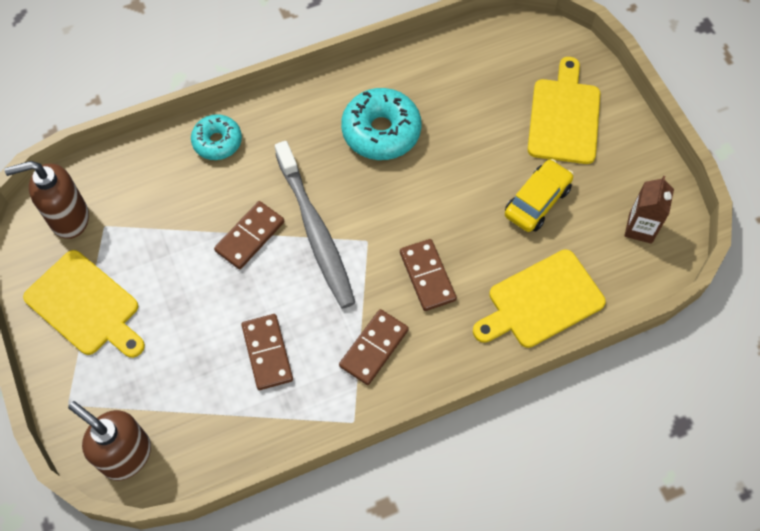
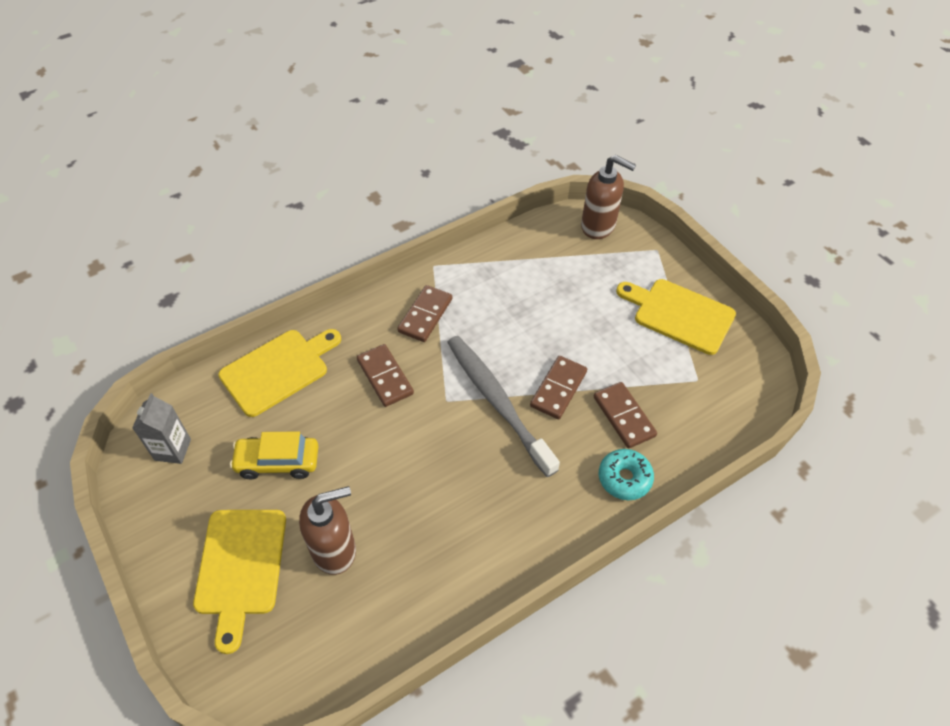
camera: 170 degrees right, 10 degrees down
(69, 218) = (734, 382): brown soap dispenser -> brown soap dispenser (334, 550)
(267, 353) = (514, 301): brown domino -> brown domino (623, 416)
(381, 131) = (451, 517): turquoise donut -> none
(537, 201) = (278, 462): yellow car -> yellow car turned 60 degrees clockwise
(640, 228) = (173, 449): brown carton -> grey carton

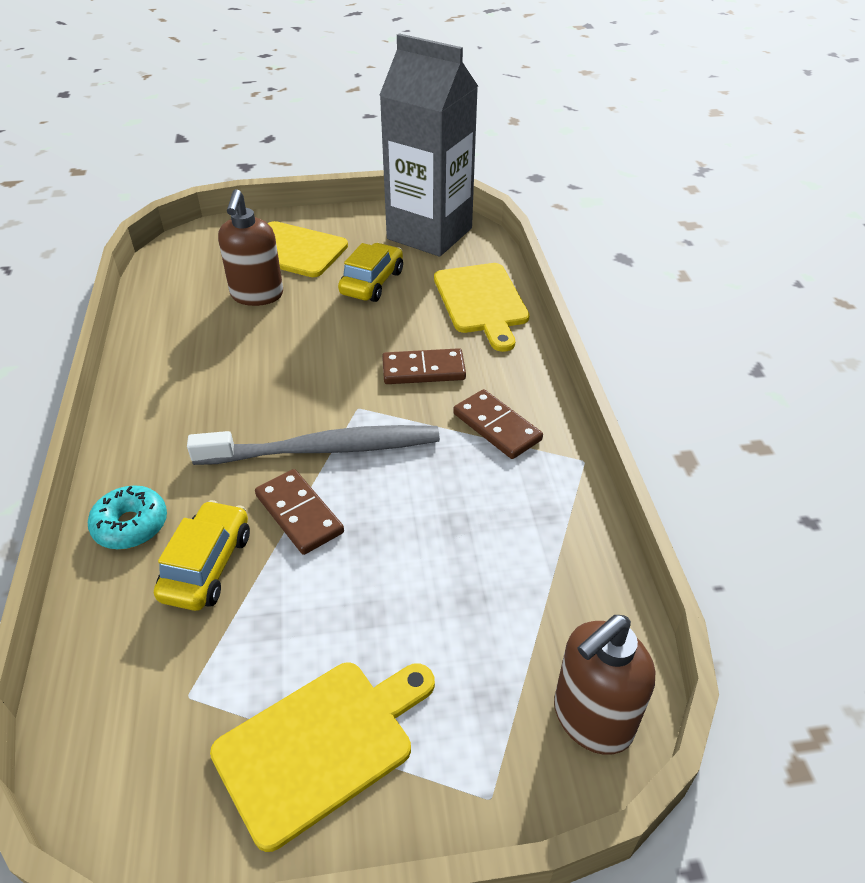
camera: 115 degrees right, 10 degrees down
(173, 449) = (429, 234): grey carton -> grey carton, size x2.34
(623, 416) = (207, 566): brown domino -> yellow car

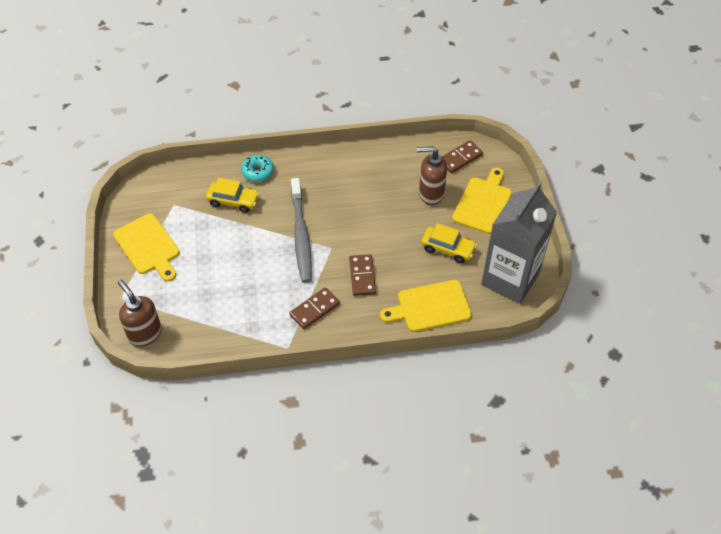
camera: 90 degrees right, 10 degrees up
(299, 514) = (260, 230): brown domino -> brown domino (460, 158)

